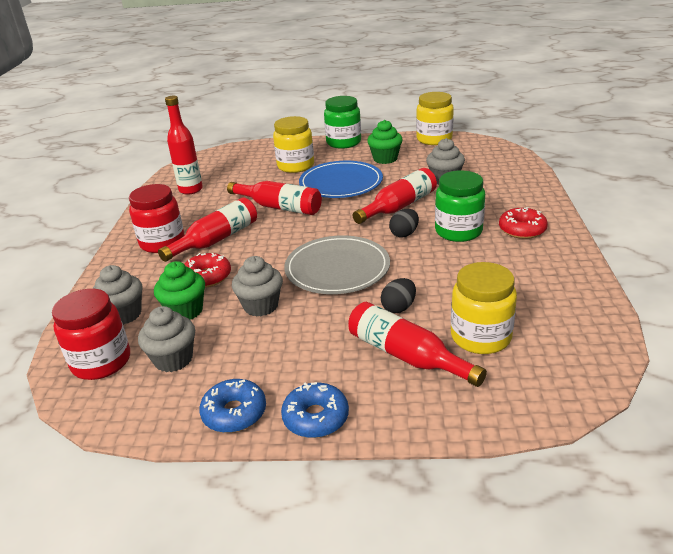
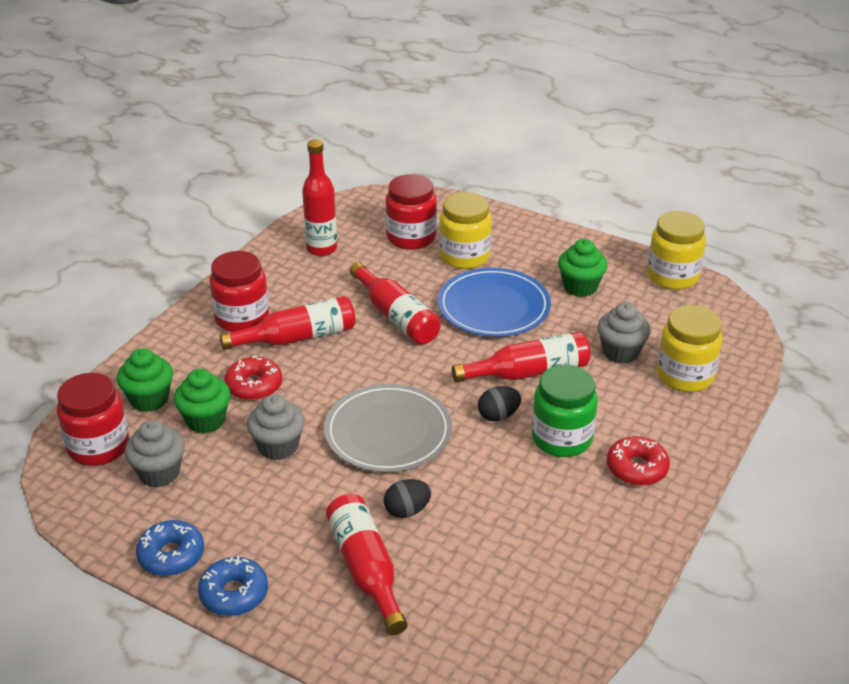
camera: 25 degrees right, 5 degrees up
(124, 314) = (149, 399): grey cupcake -> green cupcake
(250, 167) = (411, 237): none -> red jar
(343, 142) = (553, 237): green jar -> none
(480, 337) = (455, 583): yellow jar -> yellow jar (685, 376)

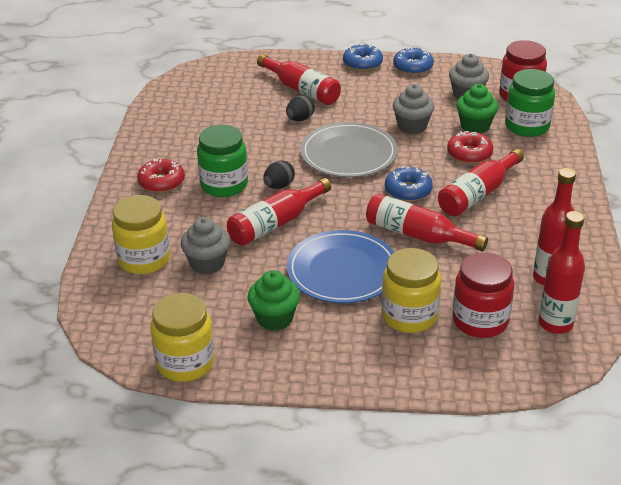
camera: 155 degrees right, 0 degrees up
(149, 399) = (527, 126): green cupcake -> green jar
(242, 318) = (537, 195): red jar -> none
(355, 219) = (555, 324): none -> red bottle
(363, 364) = (408, 190): none -> blue donut

